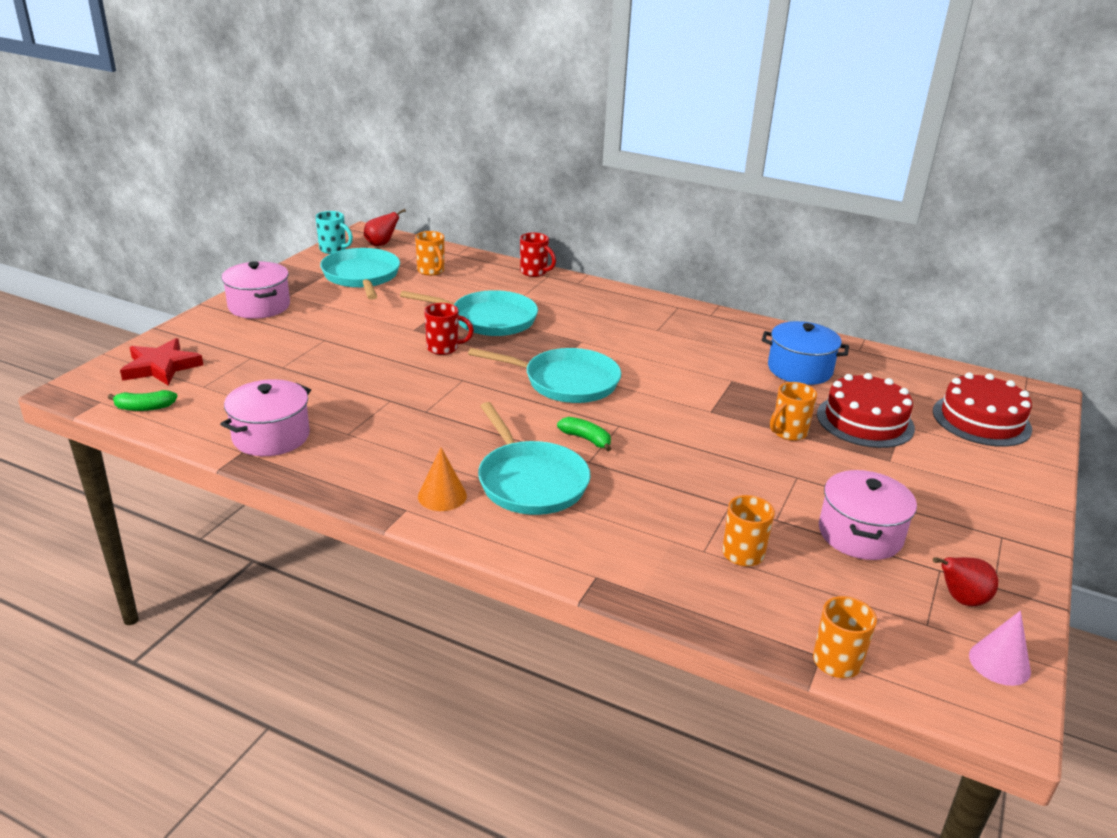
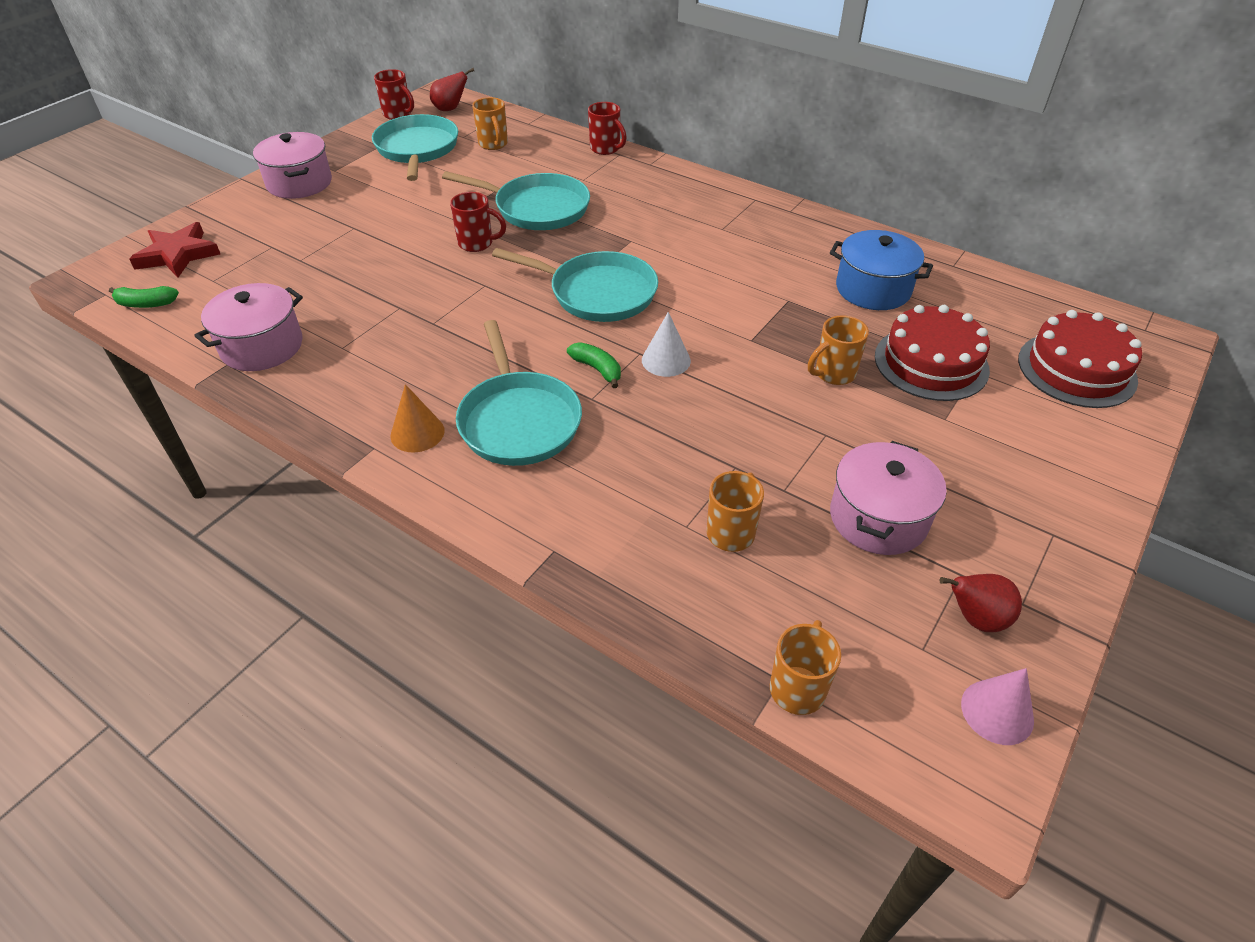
camera: 10 degrees right, 15 degrees up
(334, 250) = (398, 114): turquoise mug -> red mug
(643, 429) = (666, 360): none -> white cone

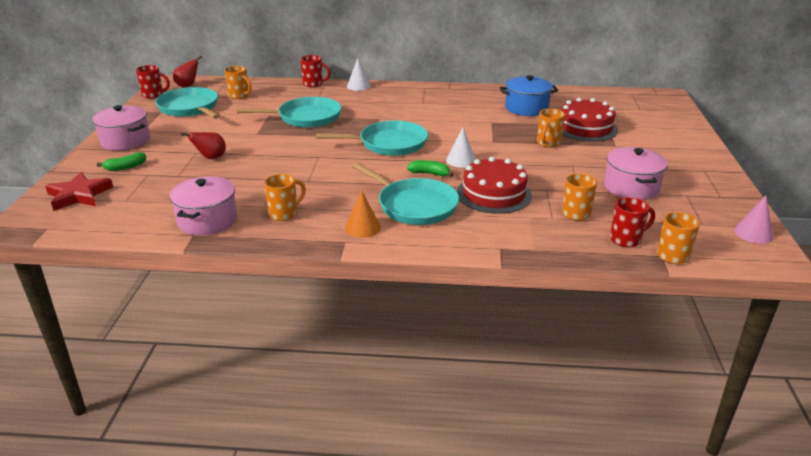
camera: 30 degrees left, 15 degrees down
(146, 304) = (88, 224): green banana -> green banana (125, 167)
(352, 370) = (284, 214): none -> orange mug
(477, 244) = (289, 140): red mug -> red mug (626, 240)
(662, 169) = (358, 86): none -> white cone
(975, 618) = (709, 207): red pear -> red pear (211, 158)
(1076, 369) = (646, 114): red cake -> red cake (494, 194)

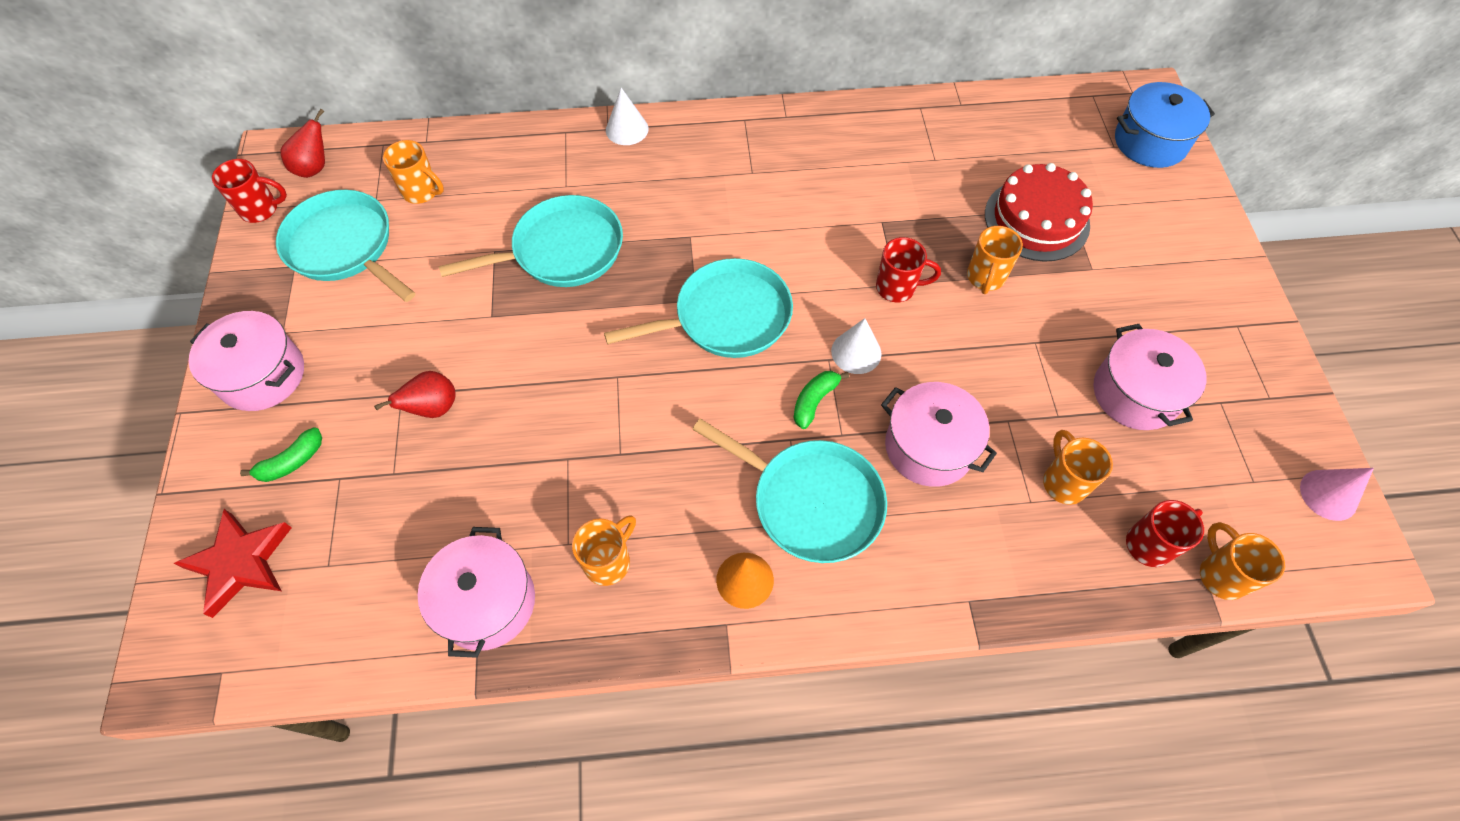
camera: 10 degrees left, 30 degrees up
(313, 84) = (545, 133): red mug -> red mug (897, 288)
(430, 173) = (814, 401): green banana -> green banana turned 60 degrees counterclockwise
(494, 194) = (928, 447): red cake -> pink pot
(526, 108) = (930, 168): blue pot -> blue pot (1150, 142)

